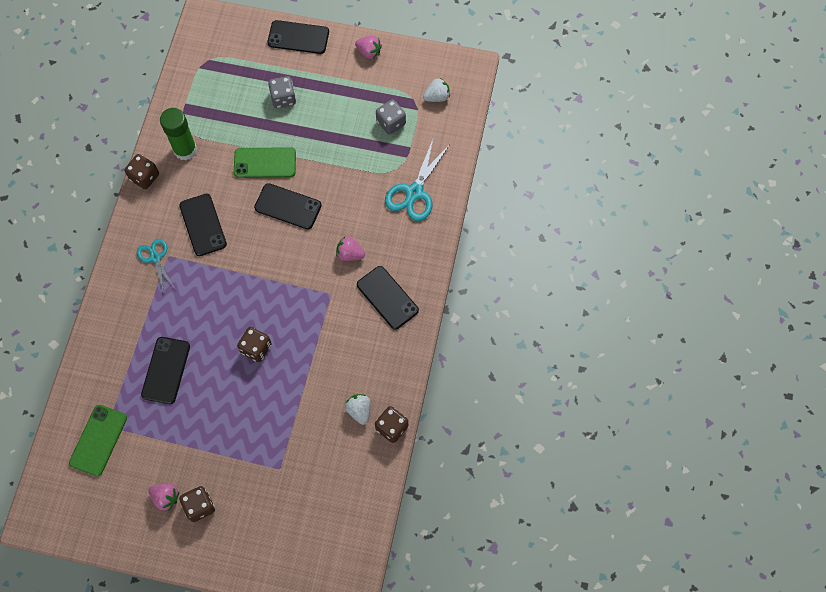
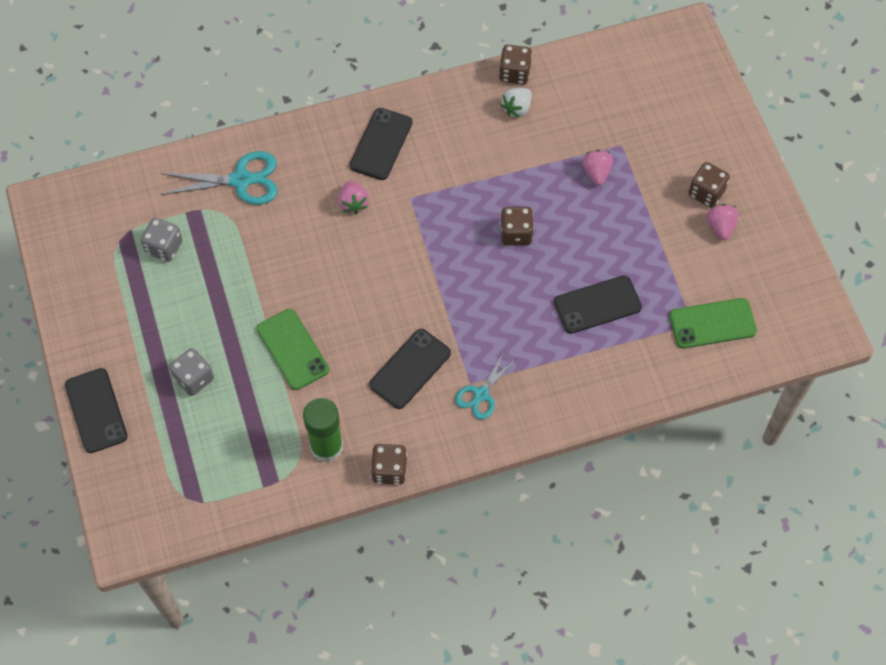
camera: 120 degrees left, 5 degrees down
(288, 206) = (334, 294): black phone -> none
(369, 52) = (76, 320): pink strawberry -> pink strawberry (596, 172)
(437, 97) = (102, 218): white strawberry -> none

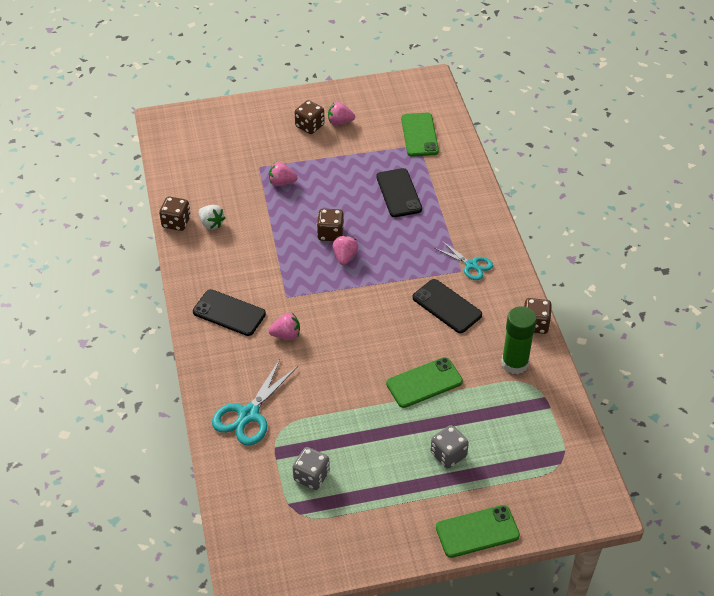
camera: 85 degrees left, 15 degrees down
(96, 410) = (477, 532): black phone -> green phone
(241, 180) = (248, 415): turquoise scissors -> turquoise scissors turned 150 degrees counterclockwise
(479, 252) = (345, 257): none -> pink strawberry

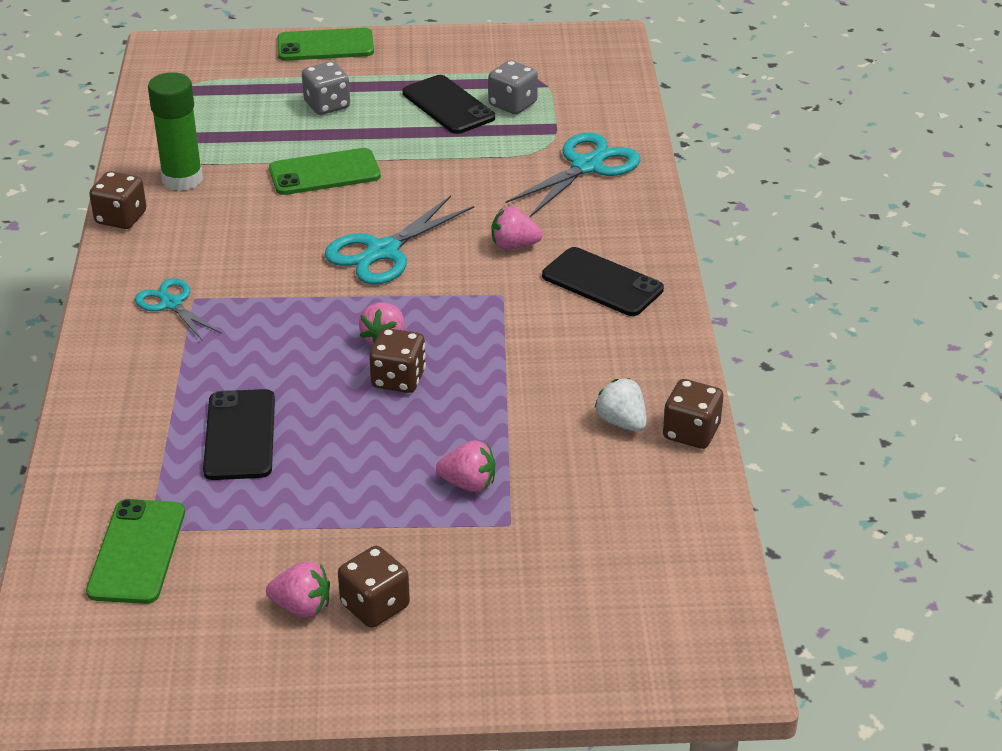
camera: 170 degrees left, 10 degrees down
(364, 319) = (383, 252): none -> turquoise scissors
(447, 306) = (244, 254): black phone -> black phone (448, 105)

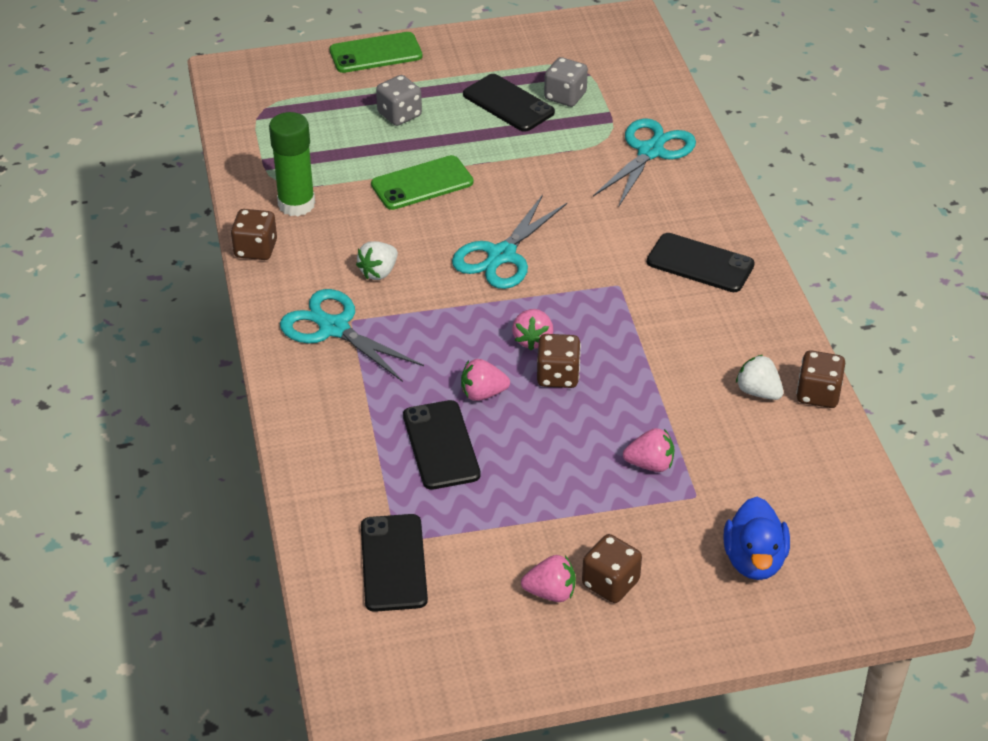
camera: 10 degrees left, 5 degrees up
(137, 552) = (394, 563): green phone -> black phone
(171, 304) = (334, 328): turquoise scissors -> turquoise scissors, size x1.60
(242, 254) = (379, 272): none -> white strawberry
(514, 246) = (613, 237): pink strawberry -> pink strawberry (482, 394)
(553, 603) = (754, 560): none -> blue duck

